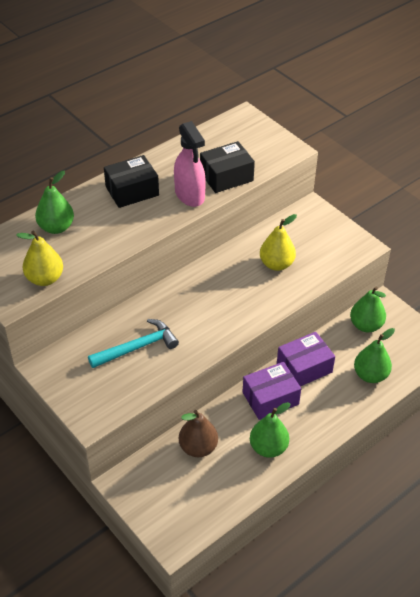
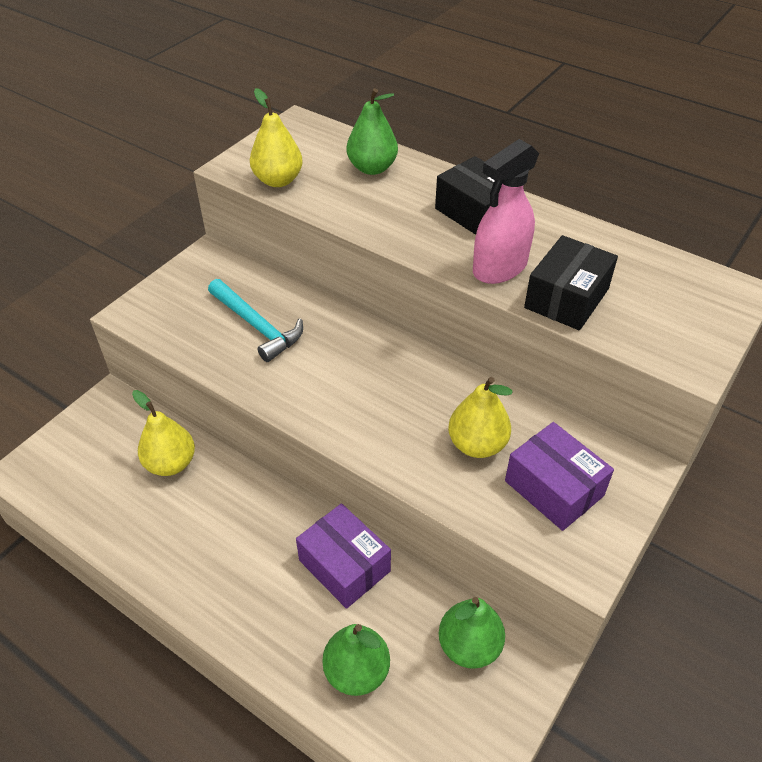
camera: 75 degrees right, 0 degrees up
(198, 447) = (171, 463): brown pear -> yellow pear
(226, 176) = (566, 298): black box -> black box turned 75 degrees clockwise
(268, 448) = (181, 546): green pear -> none
(270, 398) = (272, 531): purple box -> purple box (554, 488)

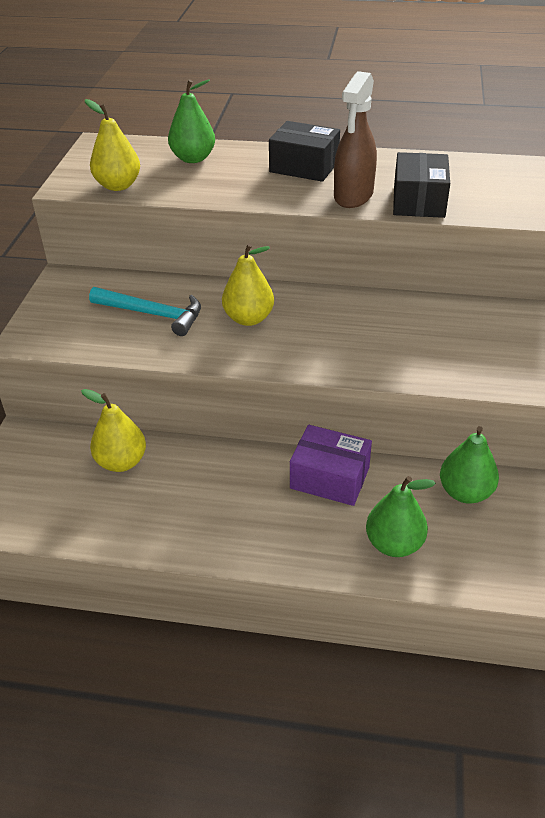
camera: 25 degrees left, 5 degrees down
(477, 445) = (398, 336): yellow pear -> yellow pear (248, 318)
(499, 268) = (353, 196): pink spray bottle -> brown spray bottle
(554, 488) = (476, 344): purple box -> none

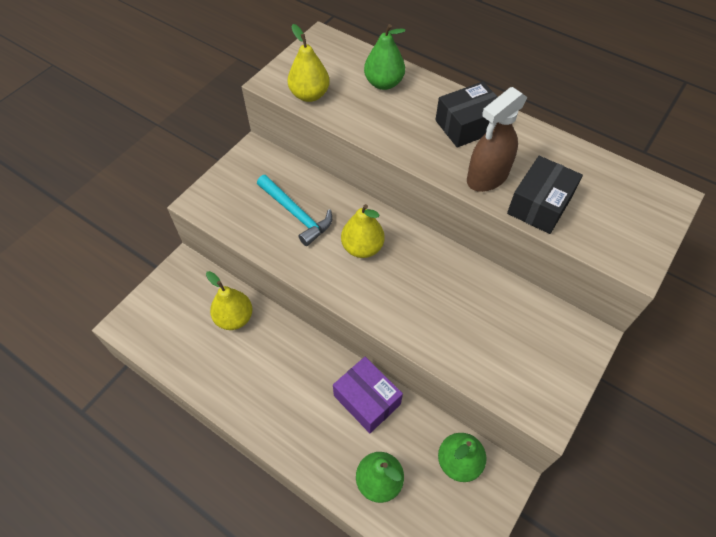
camera: 25 degrees right, 15 degrees up
(304, 167) = (467, 125): black box -> black box turned 75 degrees counterclockwise

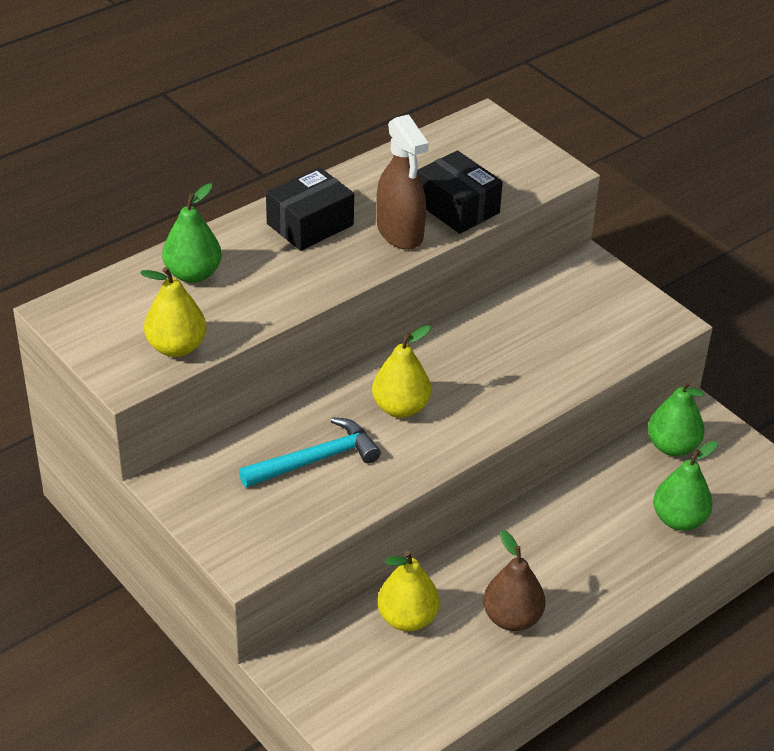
camera: 75 degrees left, 15 degrees down
(249, 380) = (512, 618): none -> brown pear
(367, 400) = (574, 506): purple box -> none
(467, 125) = (310, 224): black box -> black box turned 60 degrees clockwise

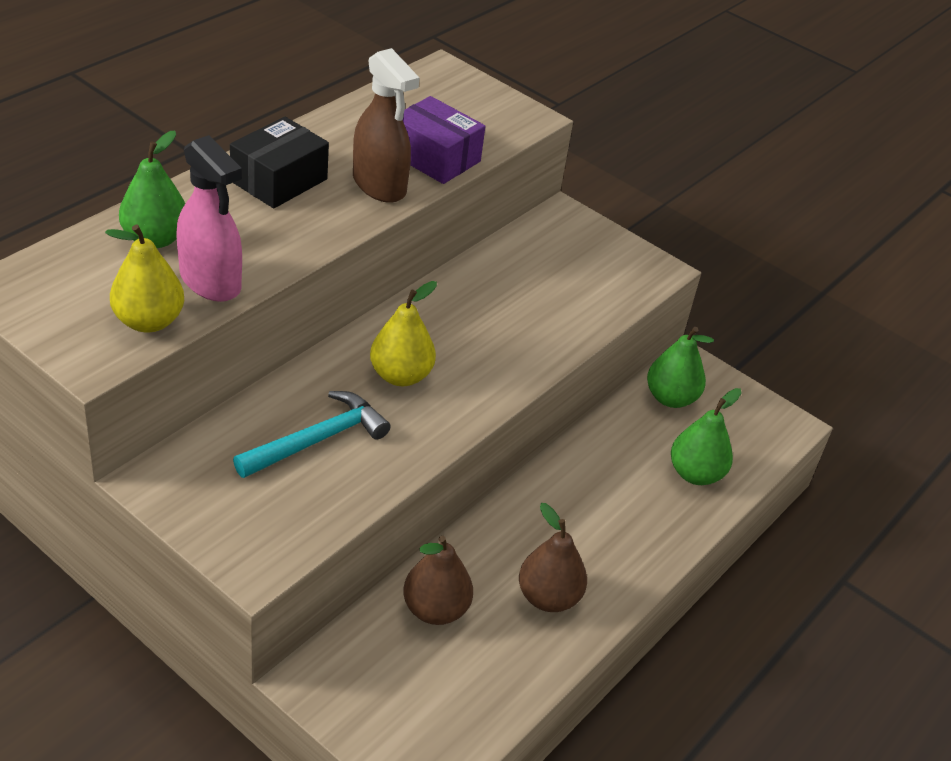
camera: 15 degrees left, 0 degrees up
(234, 315) = (210, 282): none -> pink spray bottle
(407, 618) = (435, 609): yellow pear -> brown pear
(457, 207) = (434, 157): black box -> purple box

